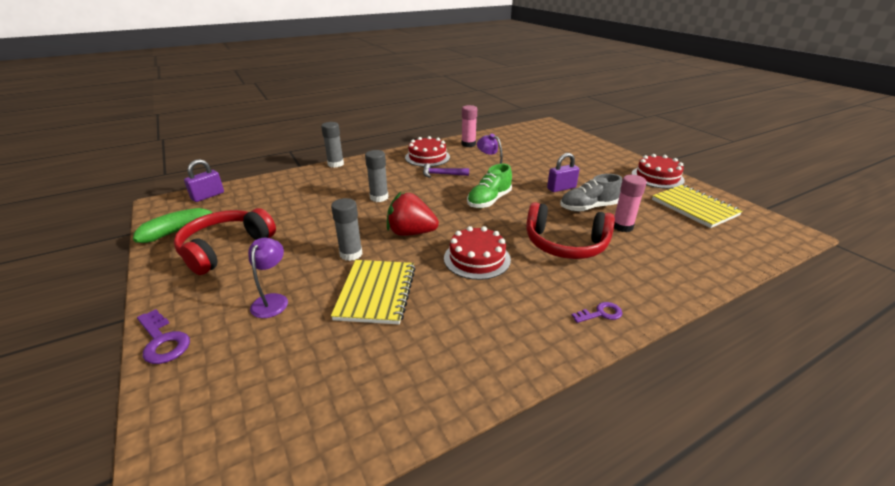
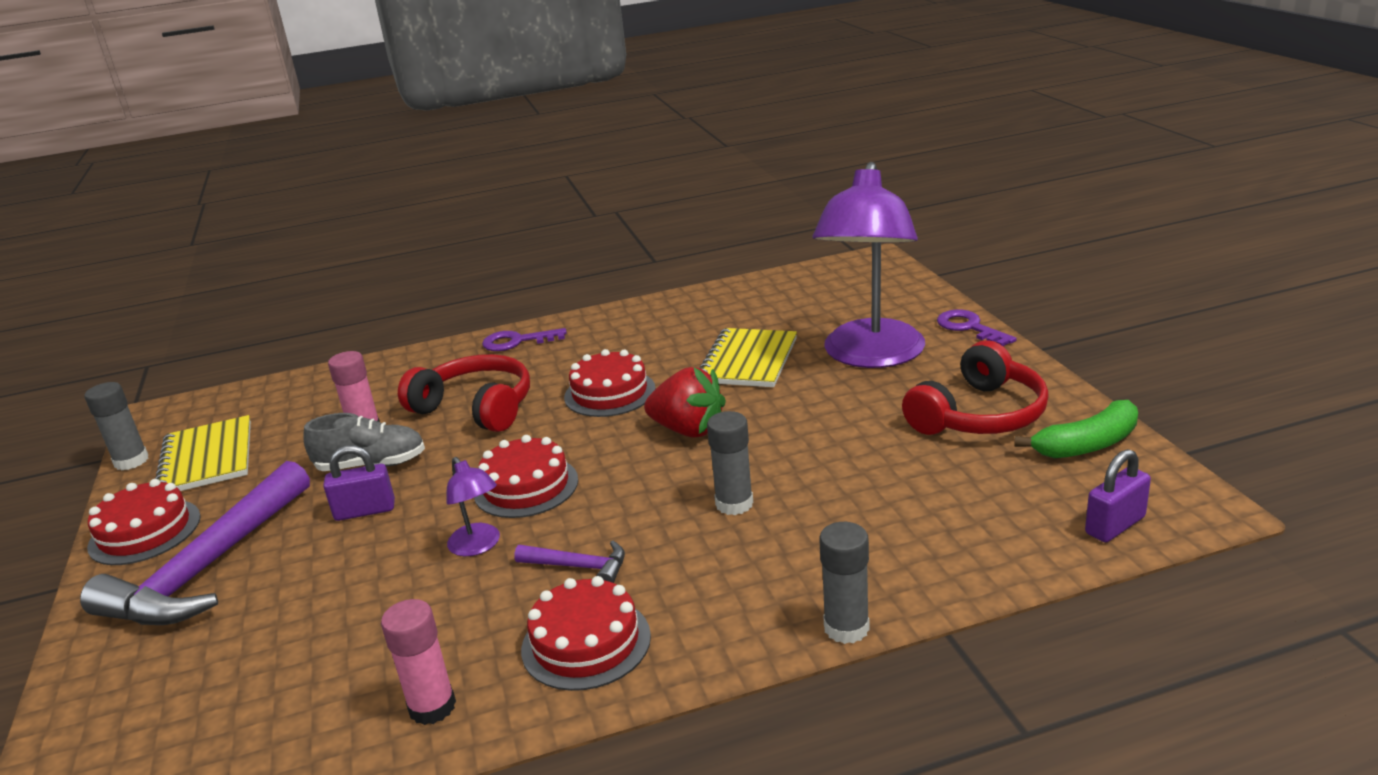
camera: 165 degrees left, 5 degrees down
(272, 300) = (871, 356): purple lamp -> purple lamp, size x2.38
(351, 254) = (782, 402): grey glue stick -> grey glue stick (131, 461)
(489, 201) = (526, 486): green shoe -> red cake
(601, 313) = (517, 341): purple key -> purple key, size x1.53
(602, 168) = (208, 567): none -> purple hammer

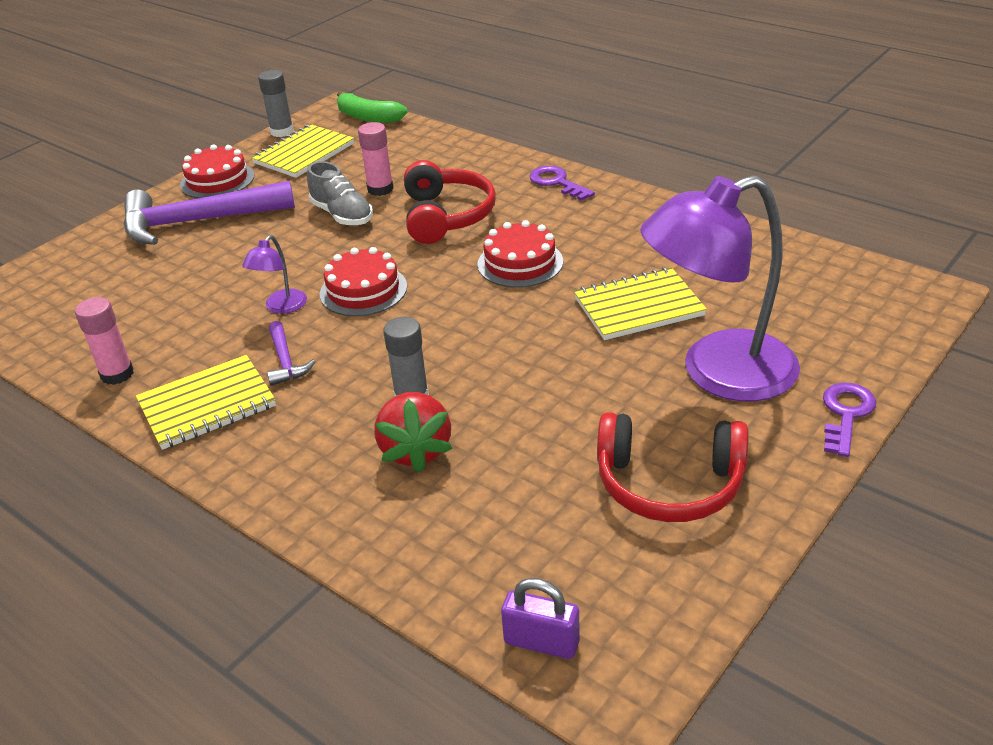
camera: 55 degrees right, 10 degrees up
(365, 511) = (289, 242): purple padlock -> none
(586, 642) = (207, 405): red cake -> yellow notebook
(689, 430) = (498, 327): red strawberry -> red strawberry (415, 450)
(846, 628) = (290, 523): grey glue stick -> none
(1087, 445) = (676, 579): green banana -> green banana (368, 117)

